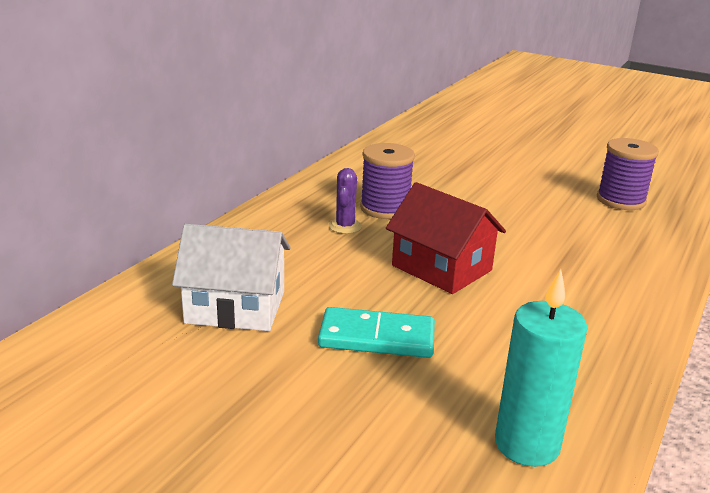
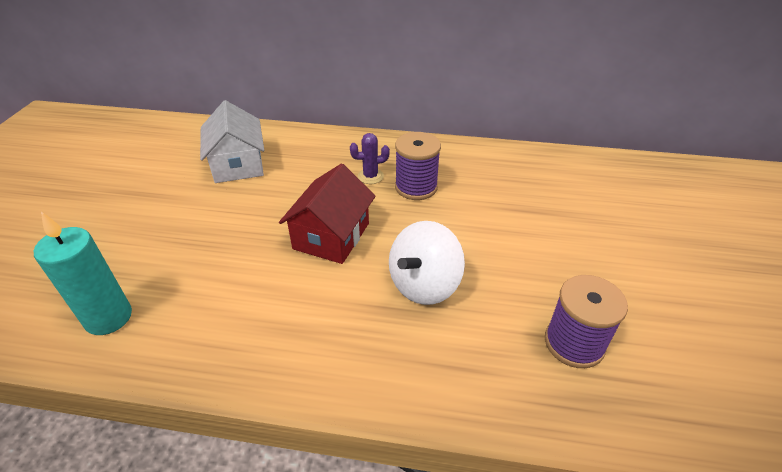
camera: 70 degrees right, 15 degrees up
(377, 337) = (220, 226): turquoise domino -> none
(538, 238) = (424, 284): none -> white spinning top

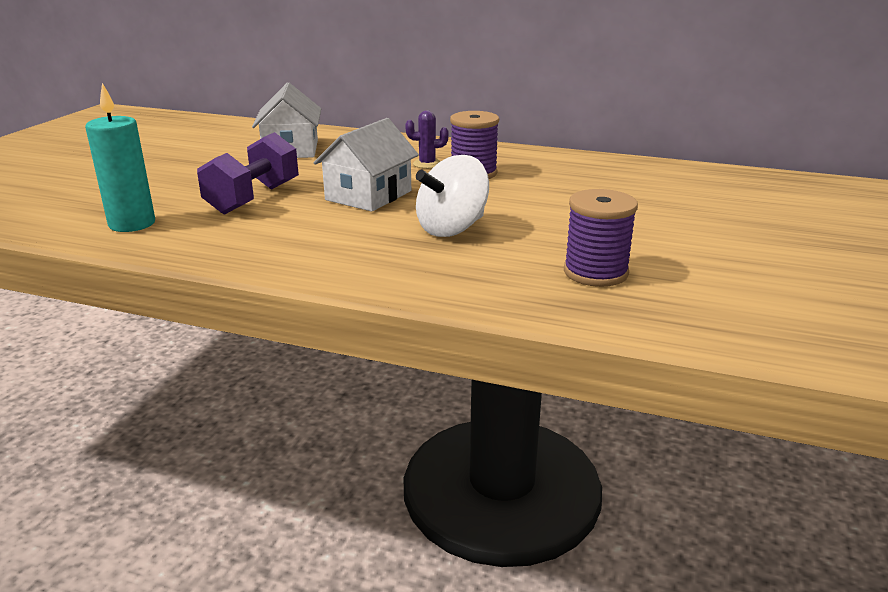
camera: 10 degrees right, 15 degrees down
(222, 255) = (253, 199): none -> purple dumbbell
(331, 236) = (368, 195): red house -> white house

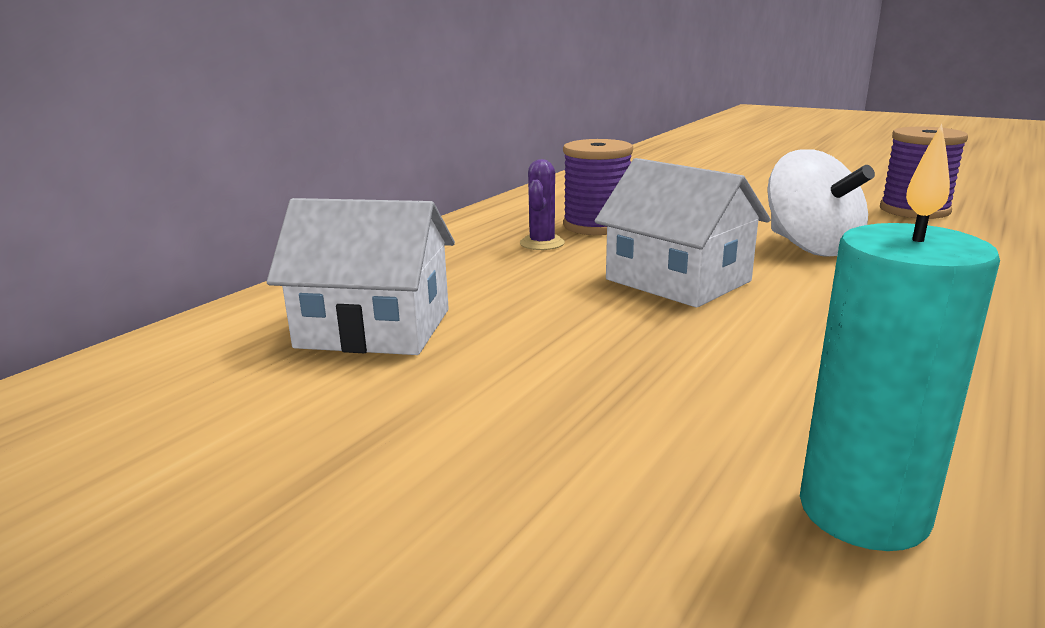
camera: 75 degrees left, 5 degrees down
(253, 199) = (683, 364): purple dumbbell -> none

